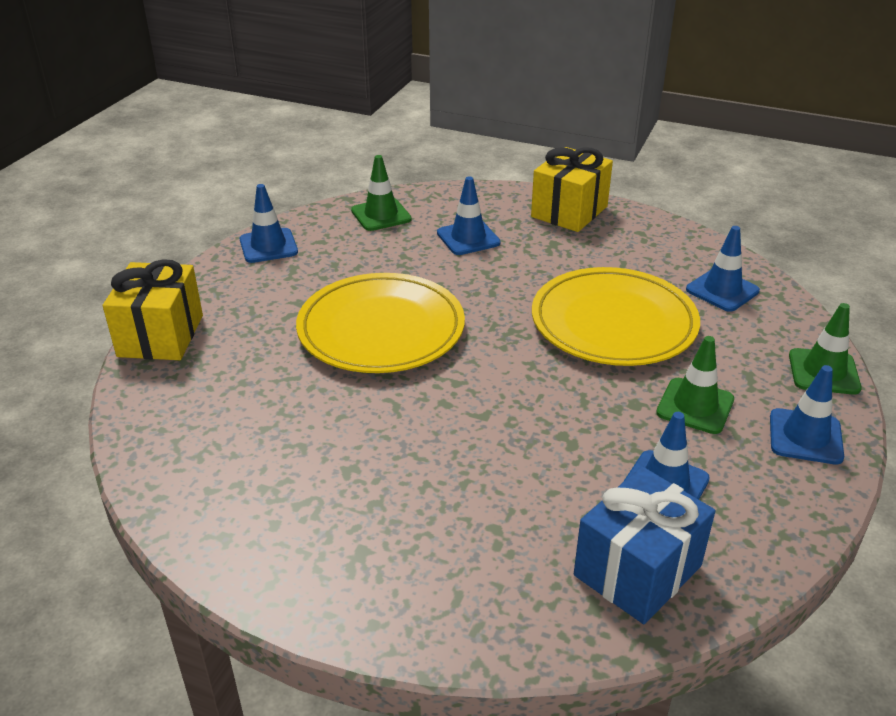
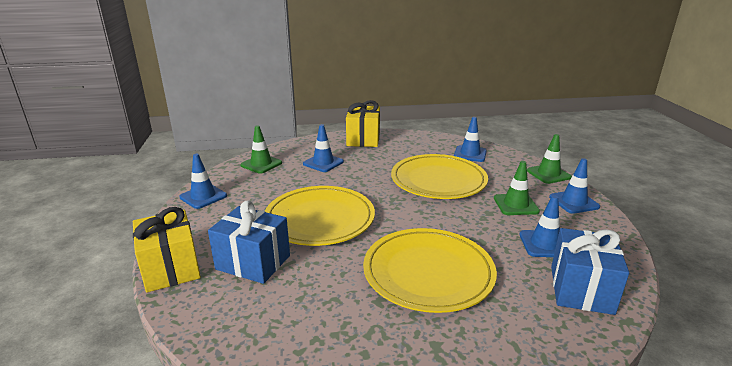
camera: 30 degrees left, 10 degrees down
(251, 361) = (253, 262): none -> blue gift
(447, 459) = (428, 273): none -> yellow plate

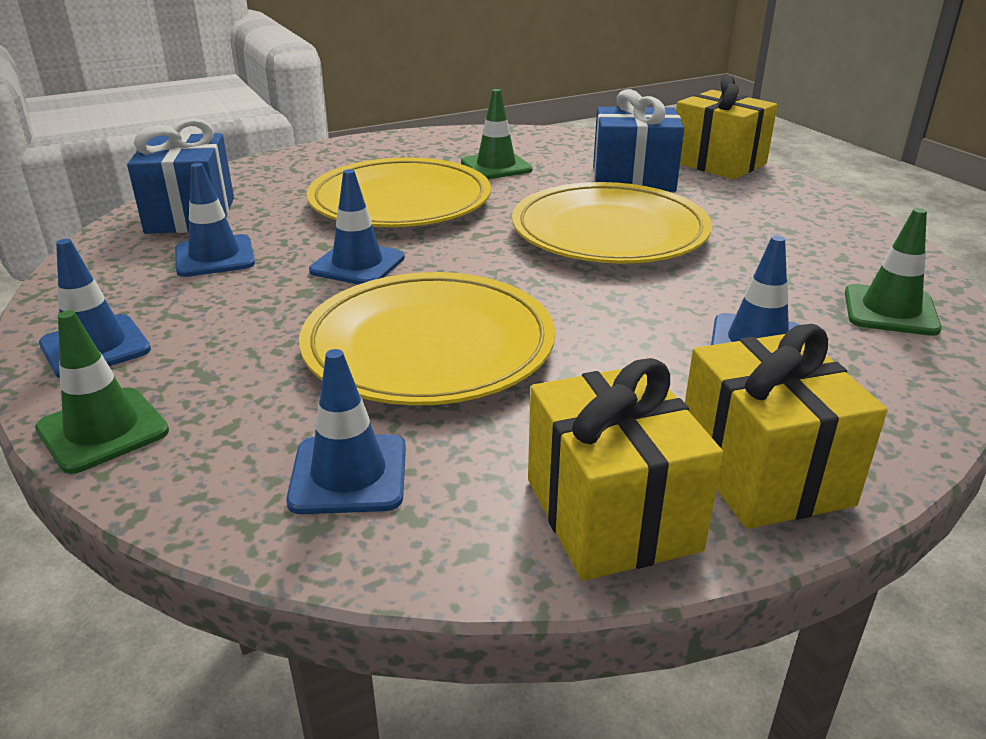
camera: 160 degrees right, 5 degrees up
(203, 196) = (855, 231): blue traffic cone -> blue traffic cone (357, 264)
(407, 139) = (611, 514): none -> yellow gift
(515, 205) = (242, 317): green traffic cone -> green traffic cone (496, 166)

